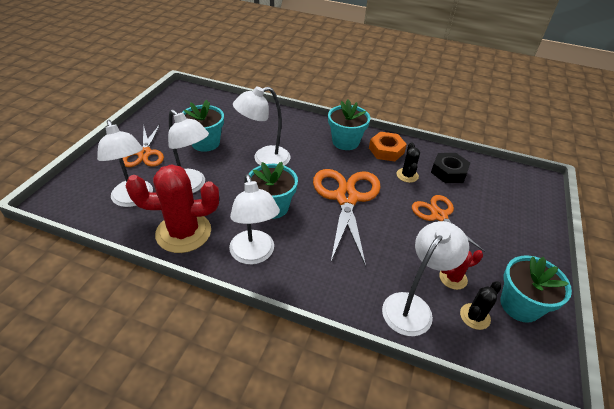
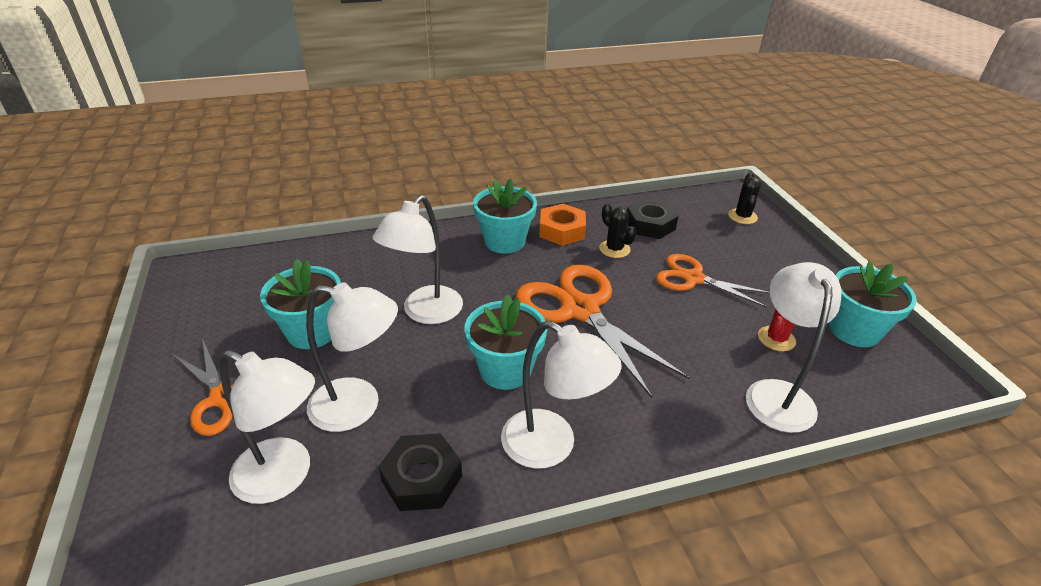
camera: 35 degrees left, 5 degrees down
(183, 232) = (422, 478): red cactus -> black nut
(474, 316) = (835, 367): black cactus -> black cactus (742, 216)

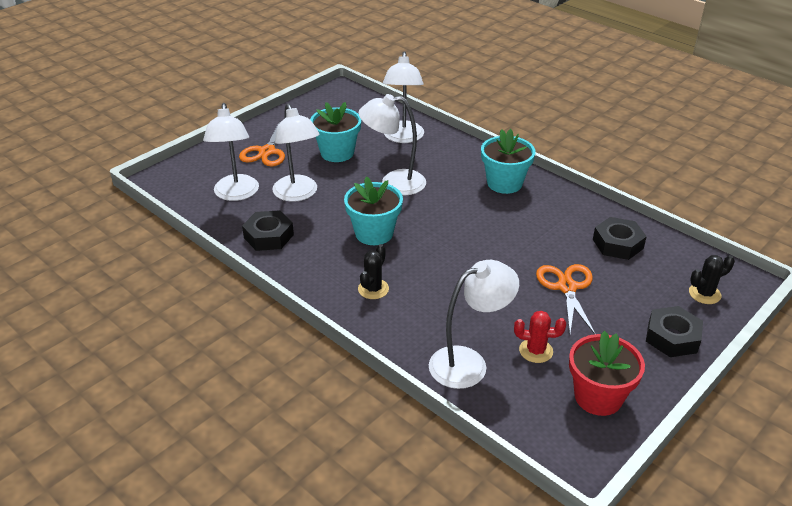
camera: 60 degrees right, 0 degrees up
(551, 446) = (328, 273): white lamp -> white lamp (403, 137)
(562, 230) = (551, 203): orange nut -> none
(580, 310) = (464, 243): orange scissors -> none
(614, 249) = (558, 236): black cactus -> black cactus (373, 289)
(789, 256) = (672, 337): none -> black nut
(854, 330) = (598, 397): turquoise flower pot -> red flower pot

